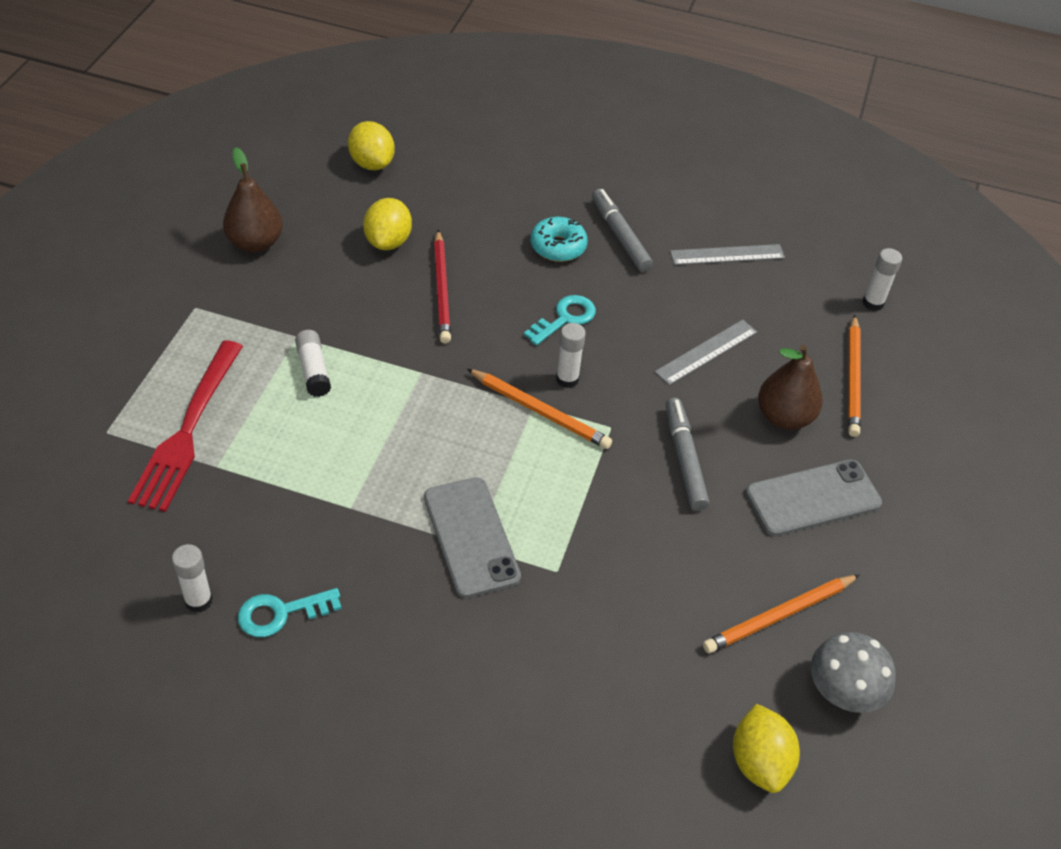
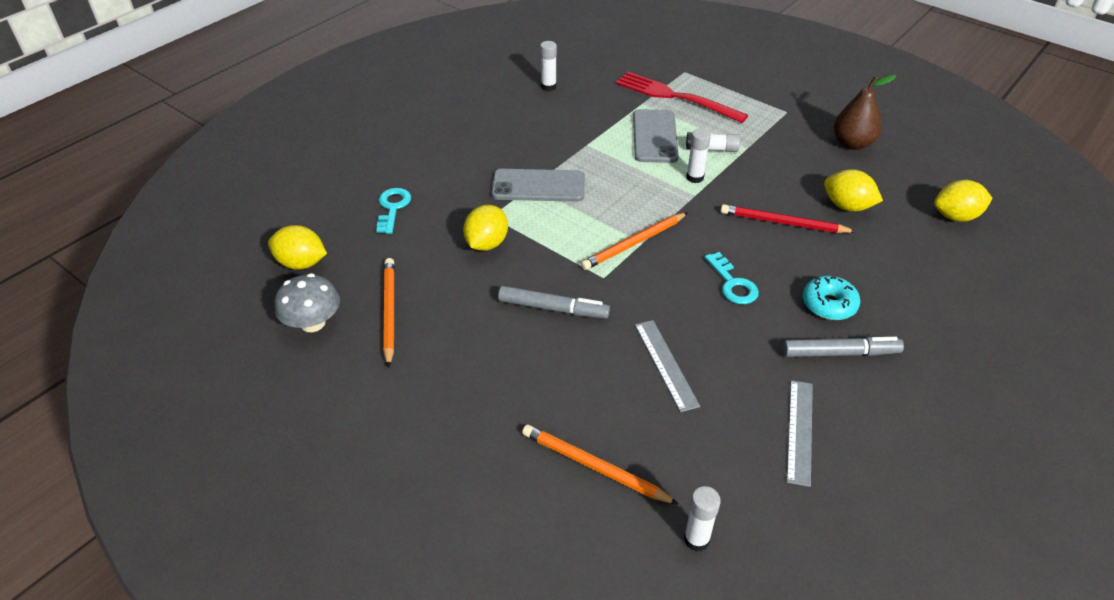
camera: 115 degrees right, 5 degrees down
(280, 613) = (525, 110): turquoise key -> turquoise key (393, 208)
(567, 379) = (662, 266): white glue stick -> white glue stick (695, 177)
(613, 557) = (486, 244): none -> yellow lemon
(784, 417) = (568, 390): brown pear -> none
(813, 498) = (476, 374): grey phone -> grey phone (654, 136)

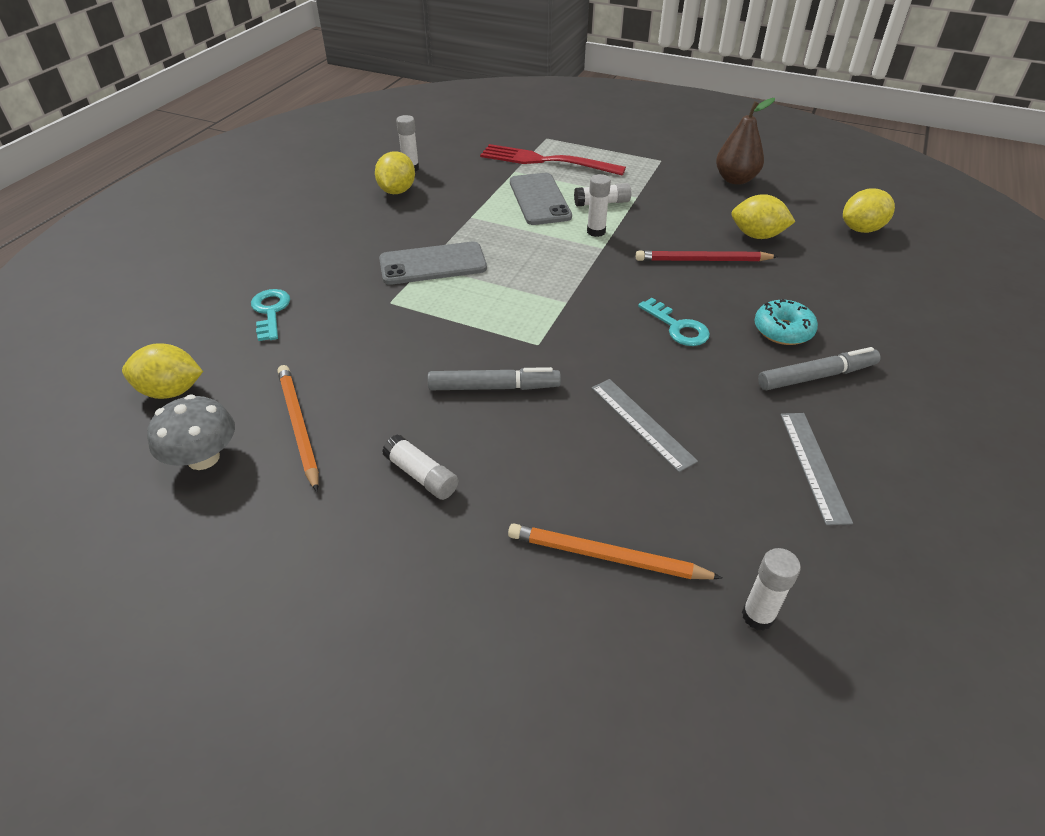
camera: 15 degrees left, 0 degrees up
(471, 371) = (421, 475): none -> white glue stick
(486, 244) = (394, 332): yellow lemon -> yellow lemon (397, 191)
(634, 243) = (558, 304): orange pencil -> none

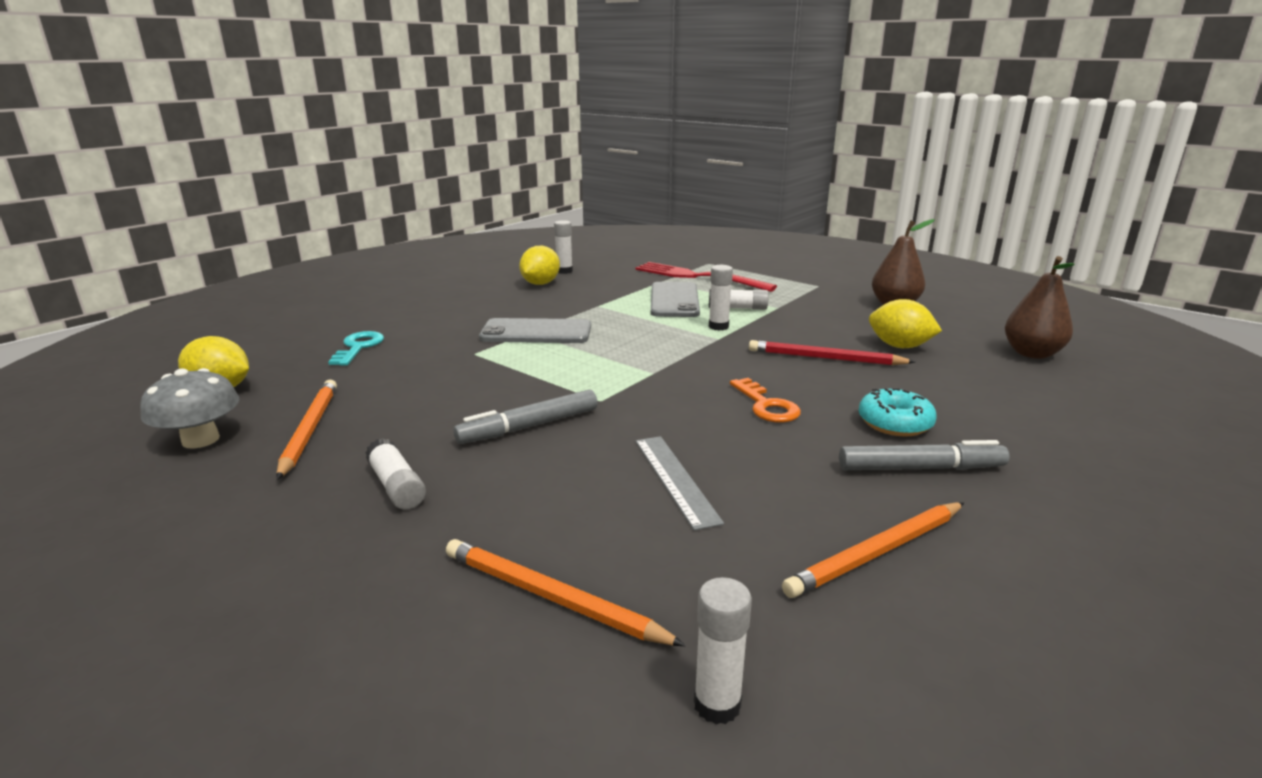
camera: 15 degrees right, 20 degrees down
(494, 387) = (529, 427): grey marker -> grey marker turned 135 degrees clockwise
(678, 327) = (766, 406): turquoise key -> orange key
(813, 465) = (878, 552): grey ruler -> orange pencil
(861, 229) = (1032, 353): yellow lemon -> brown pear

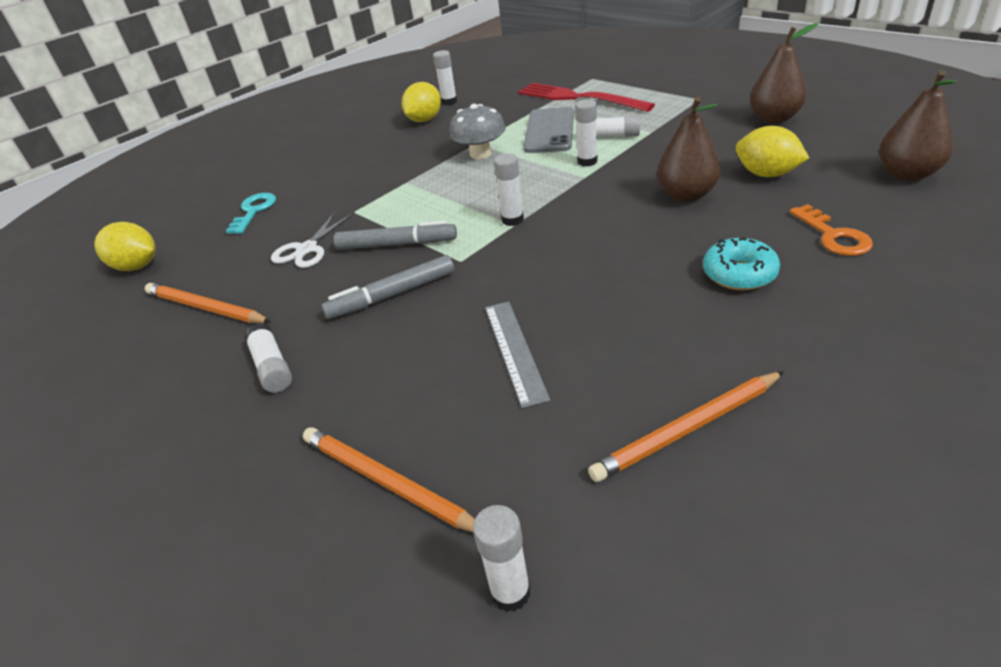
camera: 10 degrees right, 15 degrees up
(200, 440) = (118, 323): grey mushroom -> grey mushroom (480, 154)
(309, 430) = (205, 308): orange pencil -> orange pencil turned 60 degrees counterclockwise
(425, 383) = (307, 249): none -> white scissors
(536, 332) = (413, 182): grey phone -> none
(650, 369) = (512, 220): none -> white glue stick
(766, 406) = (616, 259): orange key -> orange key (833, 236)
(825, 358) = (686, 195): red pencil -> brown pear
(920, 468) = (752, 328): grey marker -> grey marker (397, 244)

